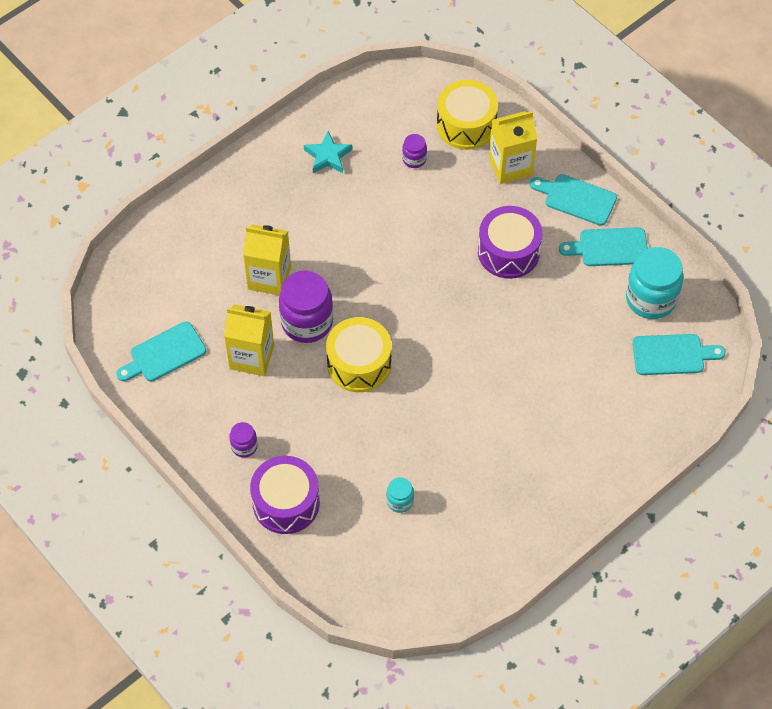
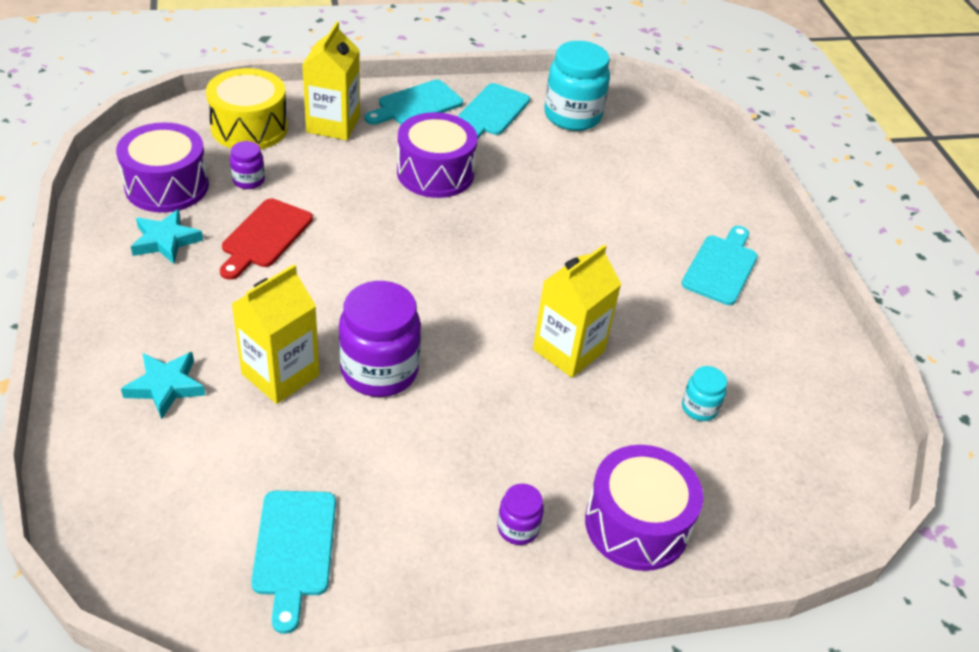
camera: 65 degrees left, 15 degrees down
(223, 232) = (166, 386): none -> turquoise star
(251, 357) = (384, 451): yellow carton -> yellow carton (568, 350)
(359, 364) = (479, 352): yellow drum -> none
(371, 200) = (265, 236): none -> red cutting board
(374, 123) = (167, 186): none -> purple drum
(672, 354) = (645, 133): turquoise cutting board -> turquoise cutting board (721, 267)

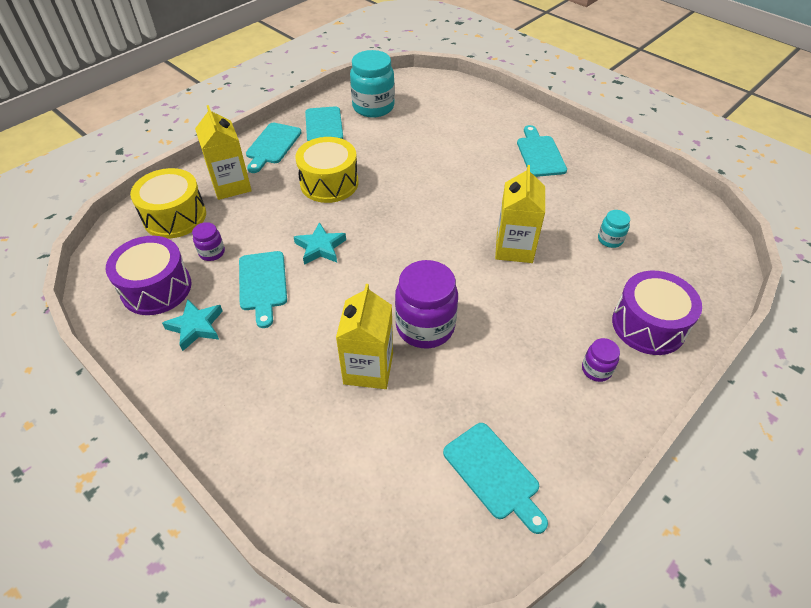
camera: 30 degrees left, 5 degrees up
(166, 386) = (302, 426): turquoise star -> turquoise star (320, 247)
(265, 236) = (263, 284): red cutting board -> turquoise cutting board
(435, 173) = (329, 183): purple drum -> yellow drum

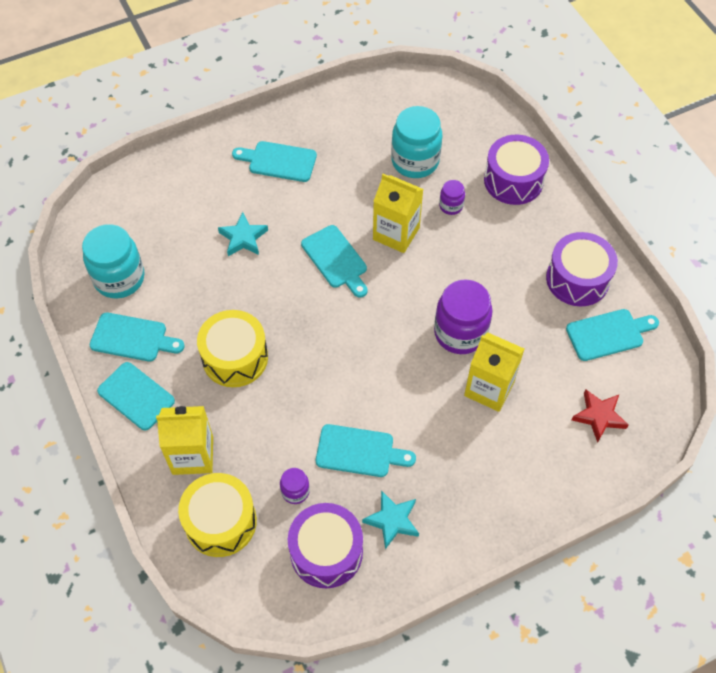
camera: 70 degrees left, 10 degrees up
(320, 247) = (329, 389): turquoise star -> turquoise star (243, 238)
(373, 489) = (599, 416): none -> red star
(459, 215) = (336, 259): none -> turquoise cutting board
(554, 421) = (577, 279): none -> purple drum
(596, 370) = (542, 233): purple jar -> purple jar (451, 206)
(610, 240) = (415, 161): turquoise jar -> turquoise jar, size x2.05

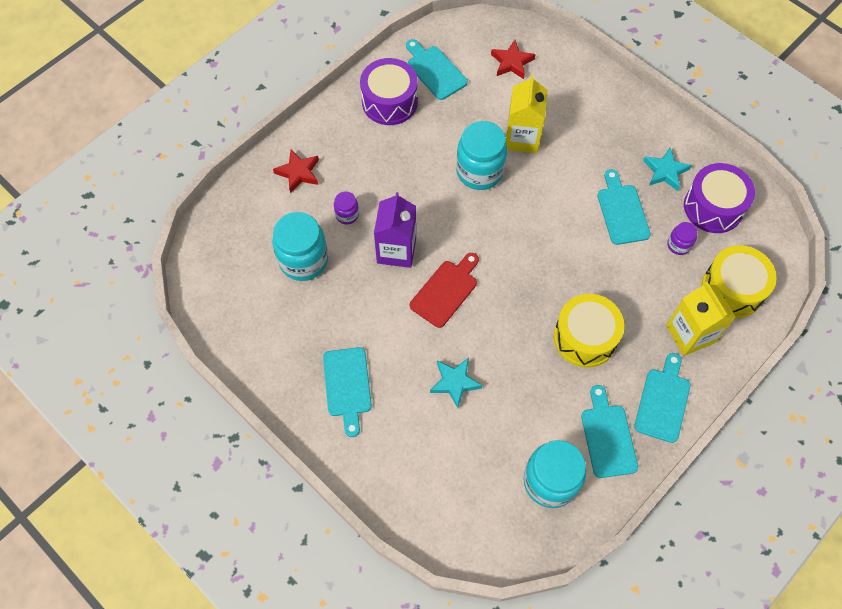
camera: 110 degrees left, 5 degrees up
(336, 259) = (445, 291): turquoise cutting board -> red cutting board
(396, 233) = (396, 250): yellow carton -> purple carton
(460, 333) = (479, 171): purple jar -> turquoise jar
(513, 180) = (298, 173): purple drum -> red star

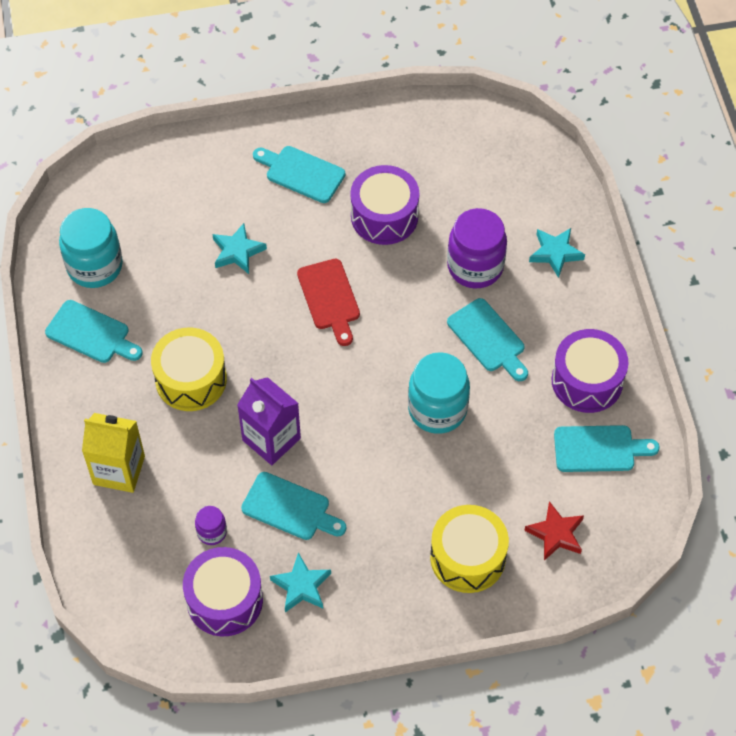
camera: 125 degrees right, 5 degrees down
(298, 173) = (555, 253): red star -> turquoise star
(303, 260) = (452, 206): turquoise jar -> none
(346, 300) = (384, 216): none -> purple drum
(347, 215) = (475, 266): purple jar -> purple jar, size x2.05
(396, 250) = (404, 284): purple carton -> purple carton (271, 439)
(522, 138) = (448, 476): yellow carton -> none
(663, 401) = (81, 399): turquoise cutting board -> turquoise cutting board (488, 338)
(732, 289) = (128, 544): yellow drum -> yellow drum (467, 557)

